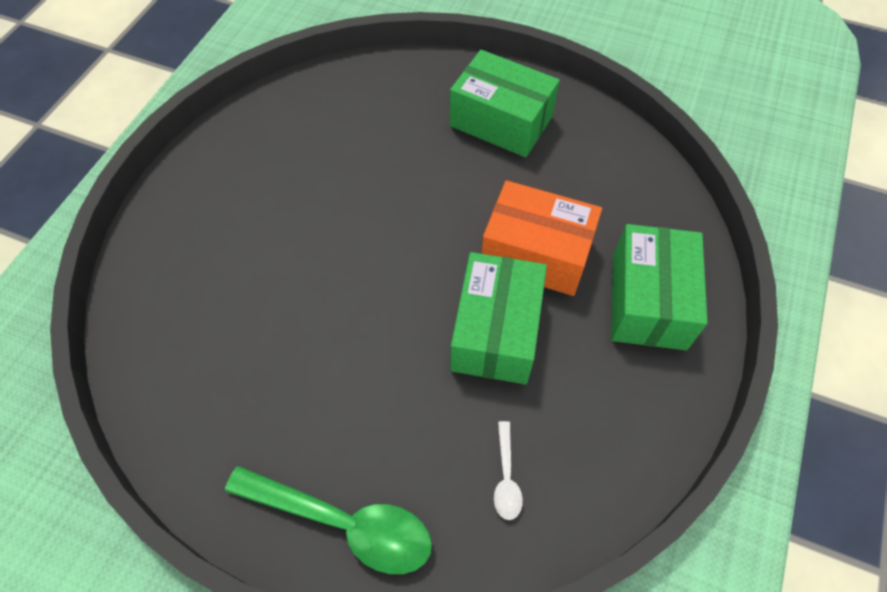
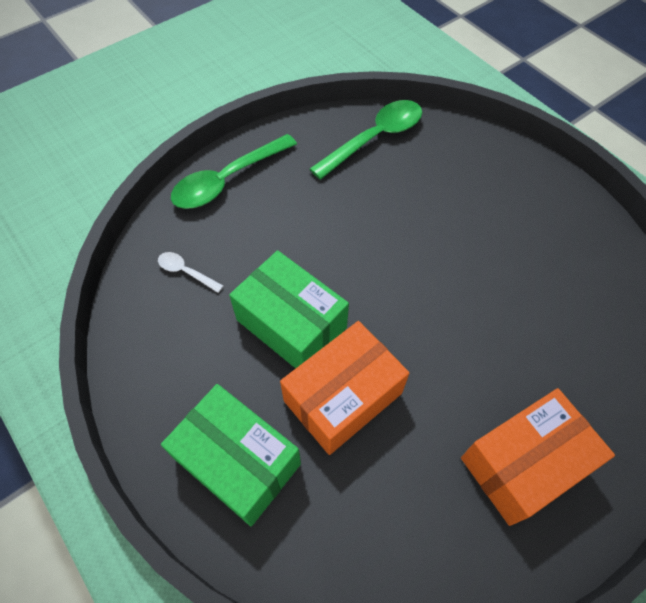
camera: 120 degrees right, 0 degrees up
(183, 379) = (374, 139): none -> green spoon
(501, 121) = (524, 463): green box -> orange box

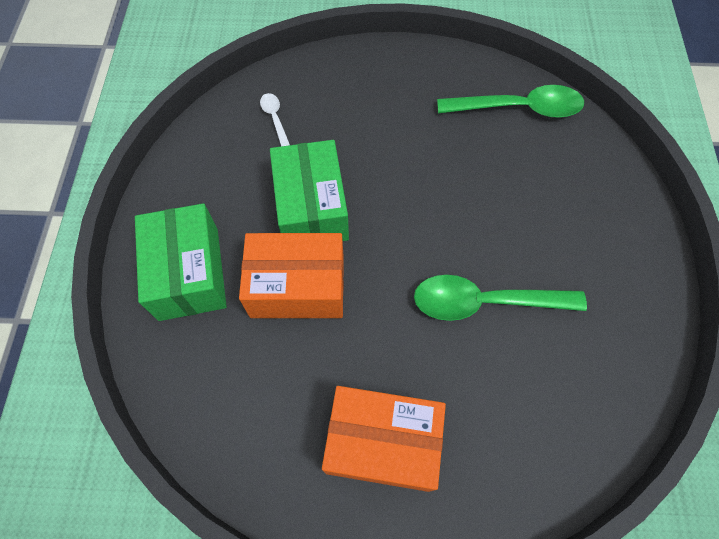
camera: 40 degrees right, 5 degrees up
(228, 180) = (367, 69): green spoon -> green spoon (485, 302)

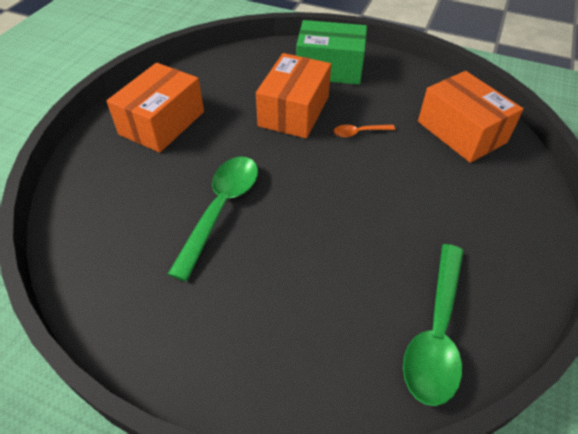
camera: 110 degrees right, 15 degrees down
(275, 118) = (461, 132): white spoon -> orange box
(311, 208) = (359, 132): green box -> orange spoon

